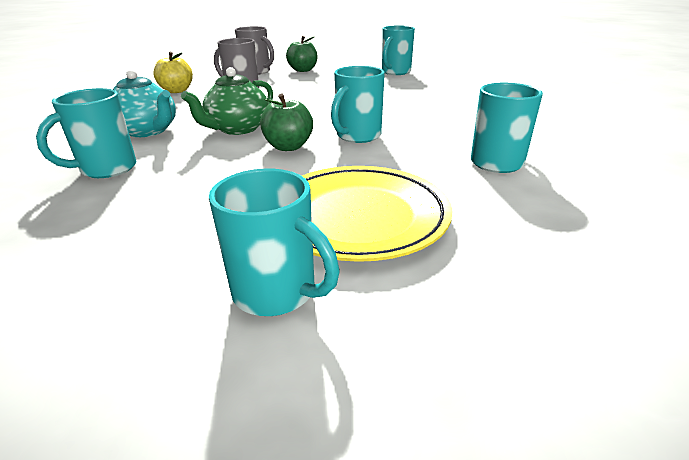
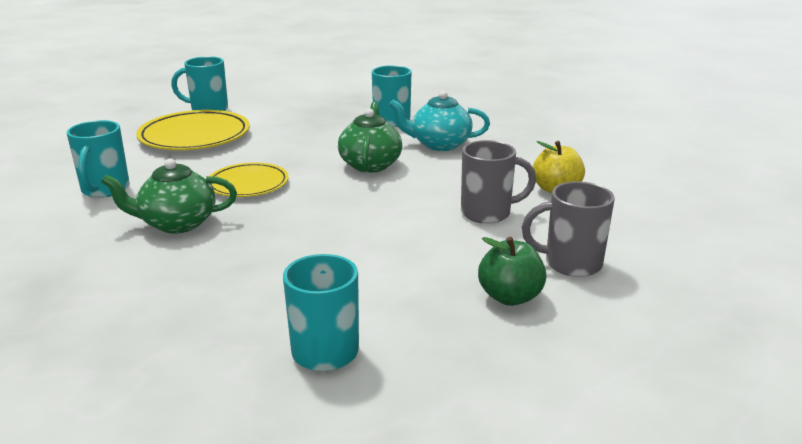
camera: 145 degrees right, 5 degrees down
(288, 147) = (297, 161): green apple -> none
(357, 136) = (248, 184): turquoise mug -> yellow plate
(435, 122) = (177, 223): none -> green teapot

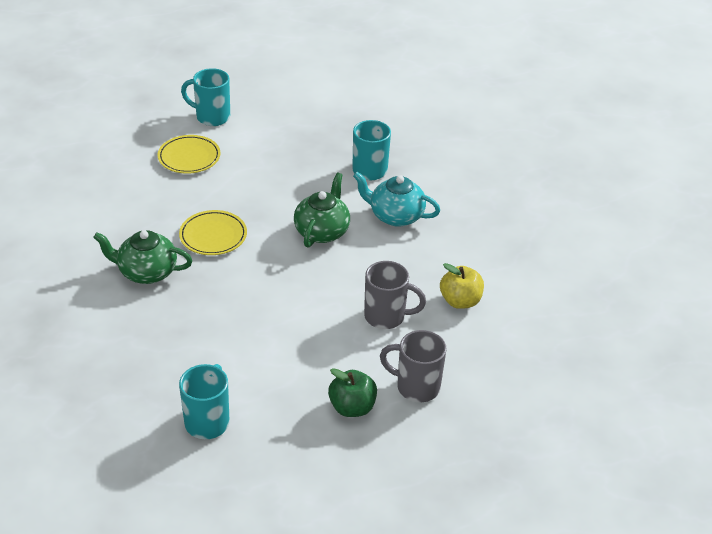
camera: 15 degrees right, 15 degrees up
(105, 190) = (102, 218): turquoise mug -> none
(195, 136) = (189, 157): yellow plate -> yellow plate, size x0.63

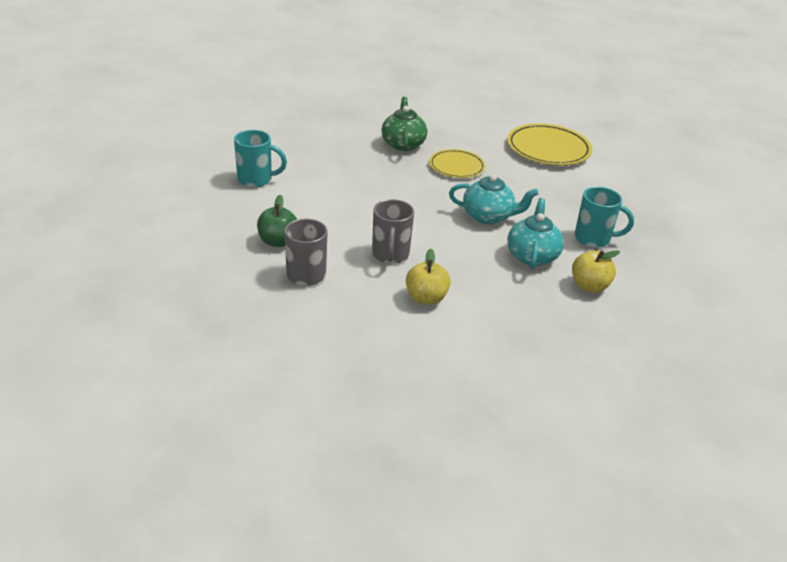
camera: 80 degrees right, 5 degrees down
(189, 157) = (548, 149): yellow plate -> yellow plate, size x1.58
(211, 117) = (609, 154): turquoise mug -> none
(322, 231) = (488, 216): green teapot -> turquoise teapot
(445, 191) = (589, 286): none -> yellow apple

